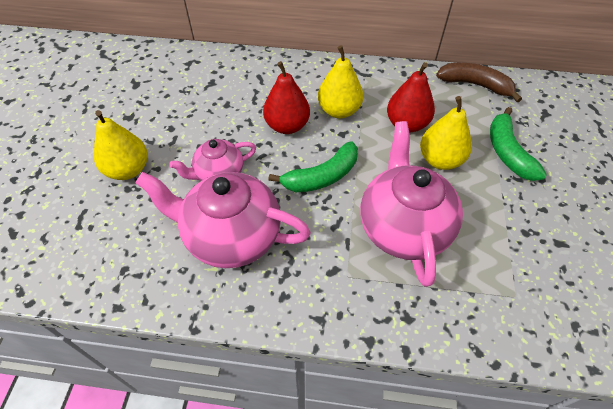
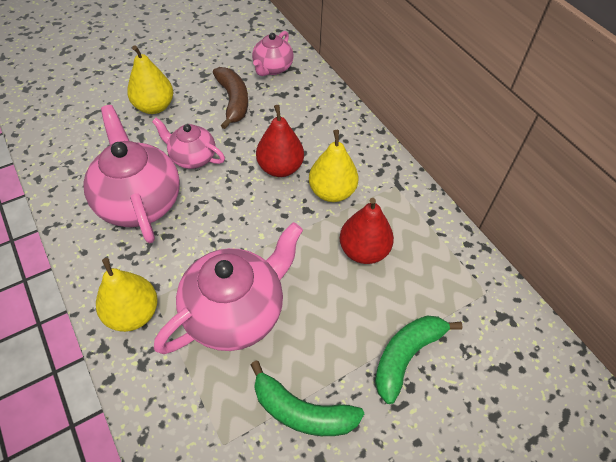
camera: 50 degrees right, 0 degrees up
(176, 73) = (272, 68): none -> pink teapot
(322, 177) = (244, 223): green banana -> green banana (302, 411)
(440, 160) = (342, 301): yellow pear -> yellow pear (133, 313)
(475, 85) = (478, 281): brown banana -> brown banana (233, 101)

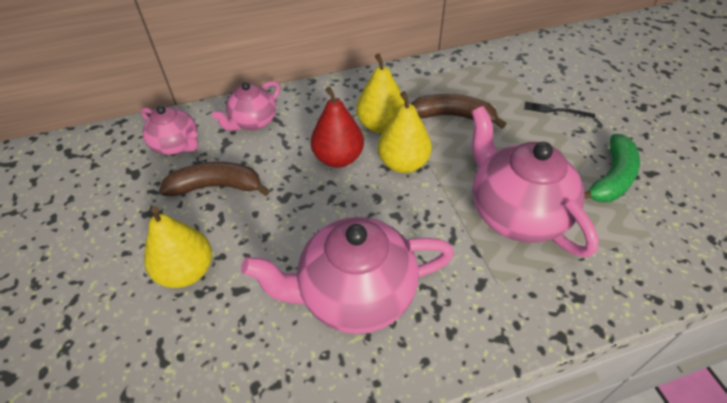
camera: 75 degrees left, 5 degrees down
(133, 313) = (517, 304): yellow pear -> yellow pear (403, 163)
(192, 157) = (297, 234): pink teapot -> pink teapot (253, 122)
(363, 250) = (453, 116): red pear -> brown banana
(406, 356) = (556, 110): green banana -> black fork

